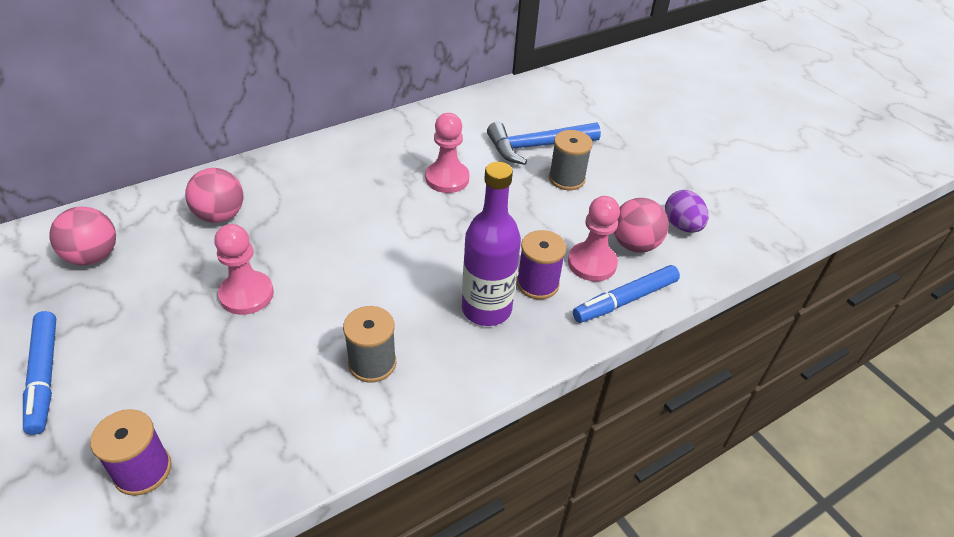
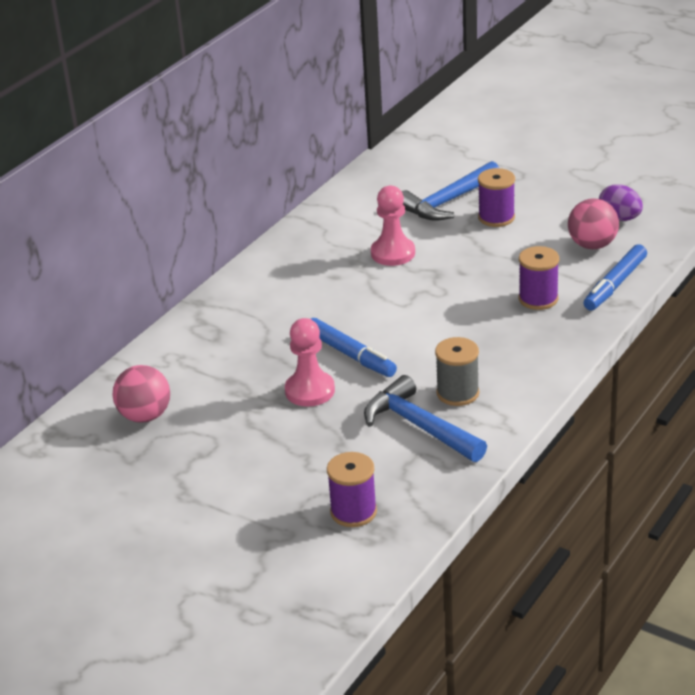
camera: 20 degrees left, 10 degrees down
(44, 376) = (207, 496): blue marker -> blue marker (350, 355)
(220, 215) = (222, 350): pink ball -> none
(302, 388) = (419, 426): none -> blue hammer
(486, 309) = (513, 329): purple bottle -> none
(566, 179) = (496, 217): grey spool -> purple spool
(592, 263) = (569, 270): pink pawn -> none

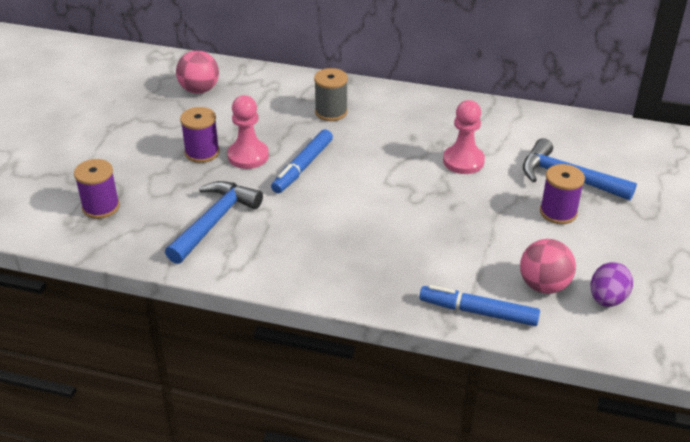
camera: 70 degrees right, 5 degrees up
(457, 393) = (265, 235): grey spool -> grey spool (331, 112)
(538, 299) = (429, 261): purple spool -> purple spool (202, 152)

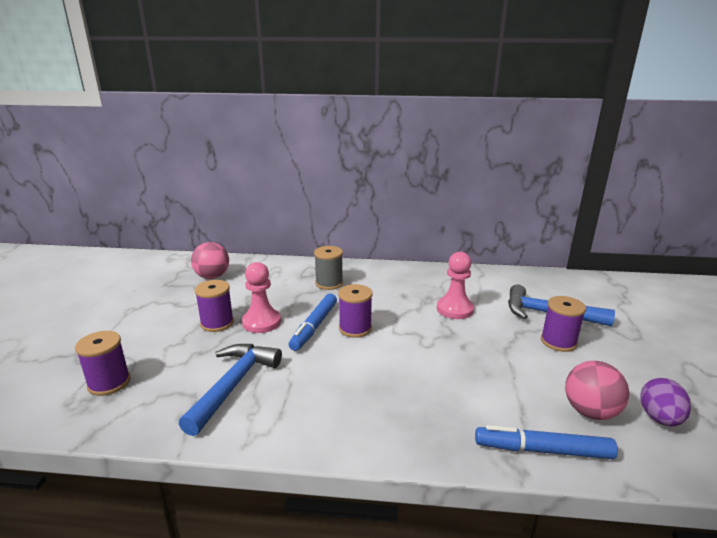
camera: 10 degrees left, 15 degrees down
(345, 174) = (355, 328): none -> purple spool

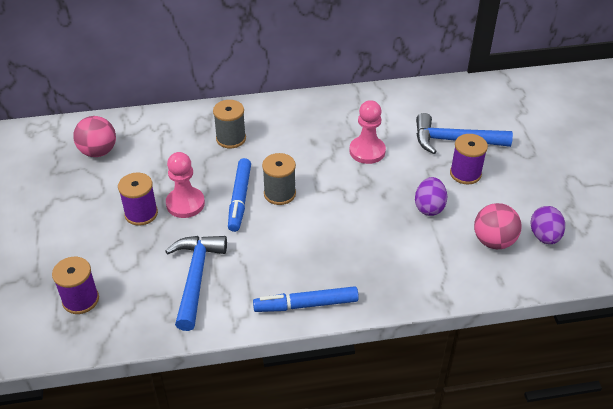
camera: 15 degrees left, 20 degrees up
(355, 328) = (279, 193): purple spool -> grey spool
(512, 365) = (429, 207): none -> purple egg
(542, 450) = (461, 282): blue marker -> blue marker (306, 305)

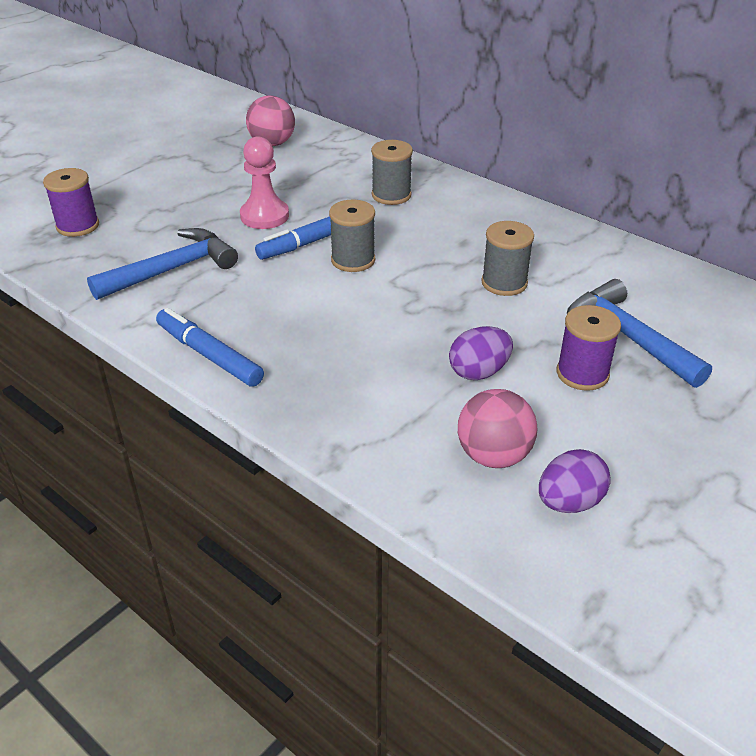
camera: 50 degrees right, 5 degrees down
(141, 213) = (221, 201): purple spool -> none
(367, 151) = (504, 283): pink pawn -> grey spool

